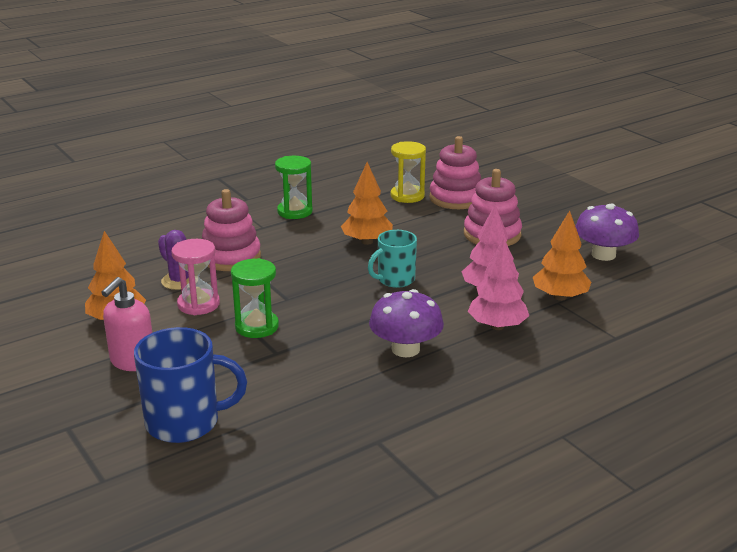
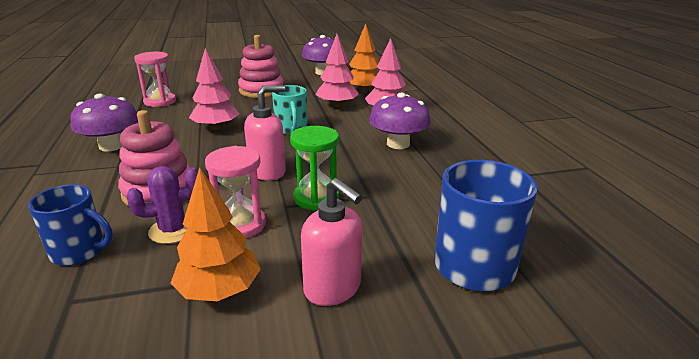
camera: 70 degrees left, 0 degrees up
(142, 259) = (79, 251): none -> blue mug
(291, 292) = (268, 172): none -> pink soap dispenser
(295, 211) = (111, 146): green hourglass -> purple mushroom
(367, 242) = (216, 128): orange tree -> pink tree
(407, 196) = (160, 101): yellow hourglass -> pink hourglass
(456, 198) = (191, 89): pink stacking toy -> none

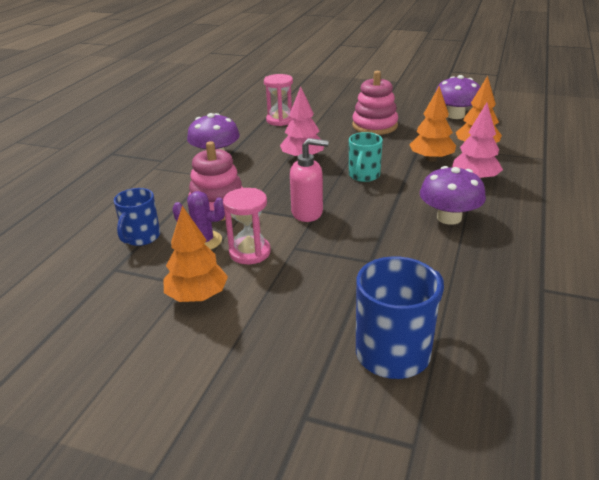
camera: 35 degrees right, 5 degrees up
(79, 251) = (141, 237): blue mug -> blue mug turned 60 degrees clockwise
(316, 198) = (324, 249): green hourglass -> none
(333, 289) = (269, 325): pink soap dispenser -> none
(337, 105) = (431, 159): pink tree -> orange tree

